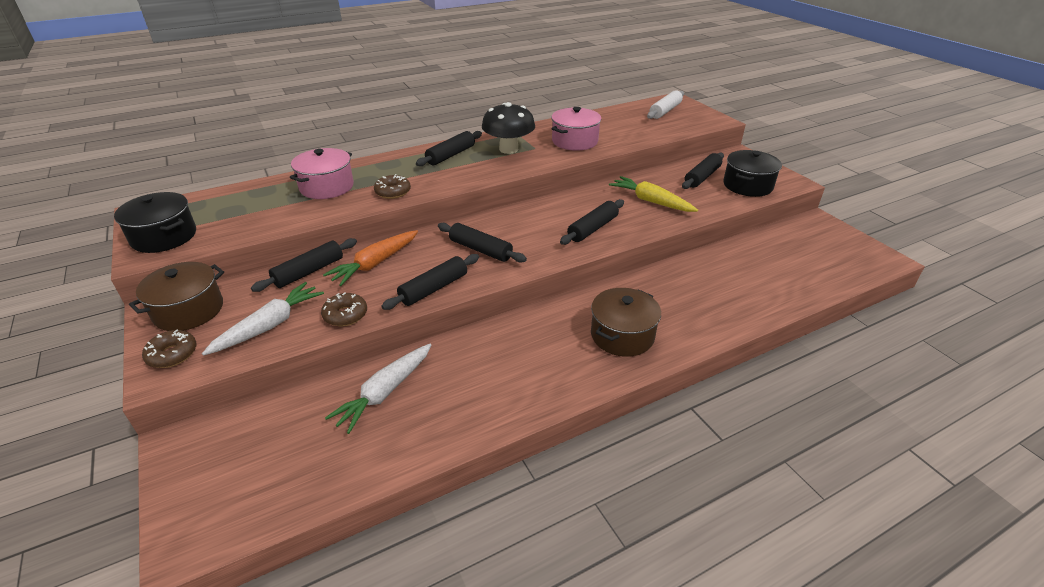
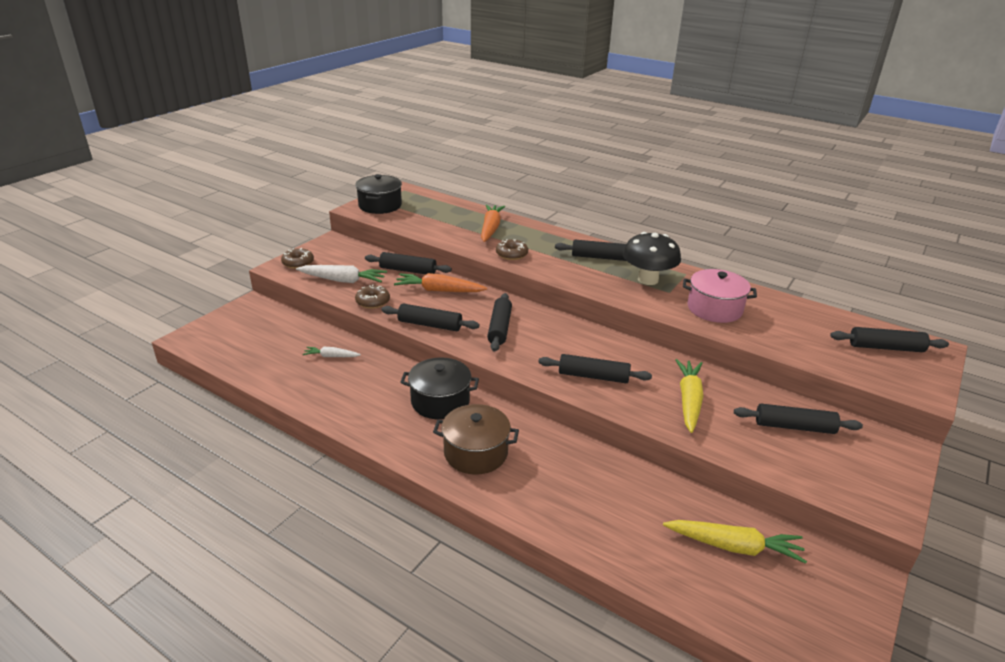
camera: 60 degrees right, 5 degrees down
(189, 310) = (338, 250): brown pot -> none
(327, 187) = (490, 228): pink pot -> orange carrot
(385, 392) = (331, 356): white carrot -> white carrot, size x0.57
(665, 111) = (885, 347): white rolling pin -> black rolling pin
(747, 185) = (822, 469): black pot -> black pot (440, 401)
(779, 253) = (733, 546): none -> yellow carrot

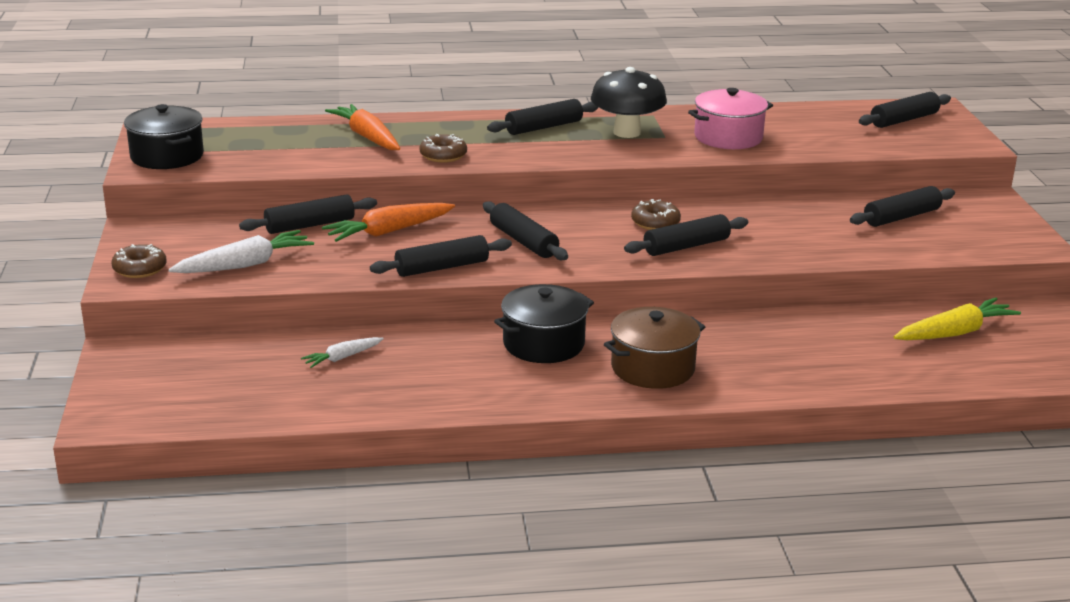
camera: 40 degrees left, 5 degrees down
(373, 302) = (329, 271): brown donut -> brown donut (655, 223)
(689, 400) = (796, 231): yellow carrot -> none

